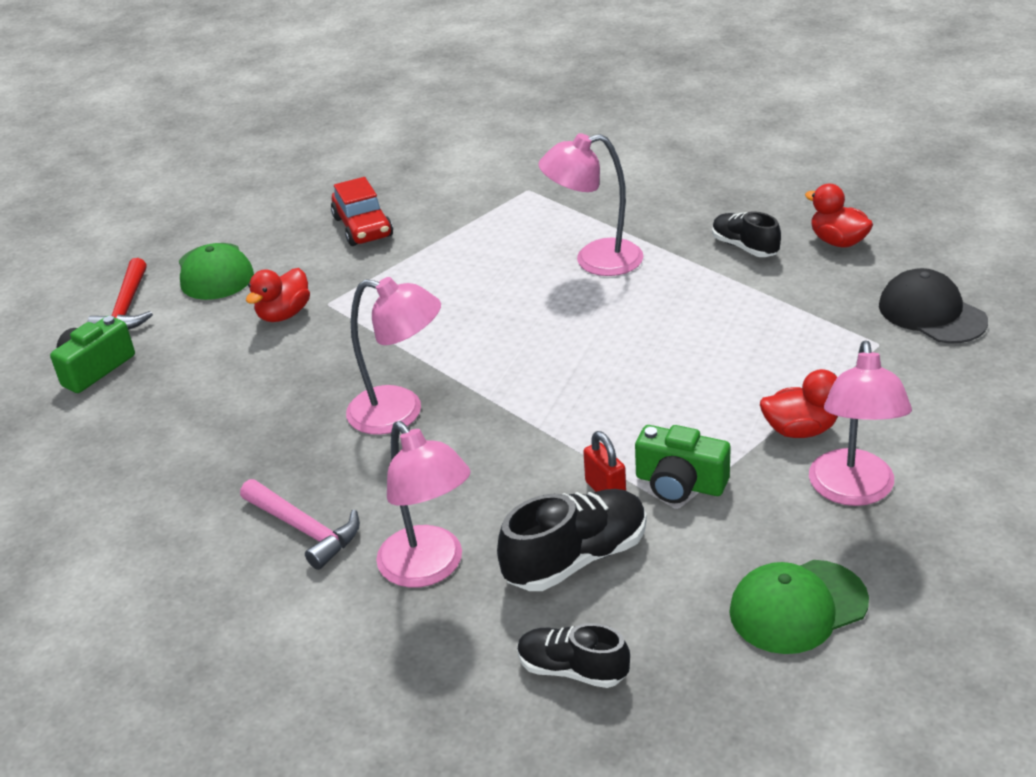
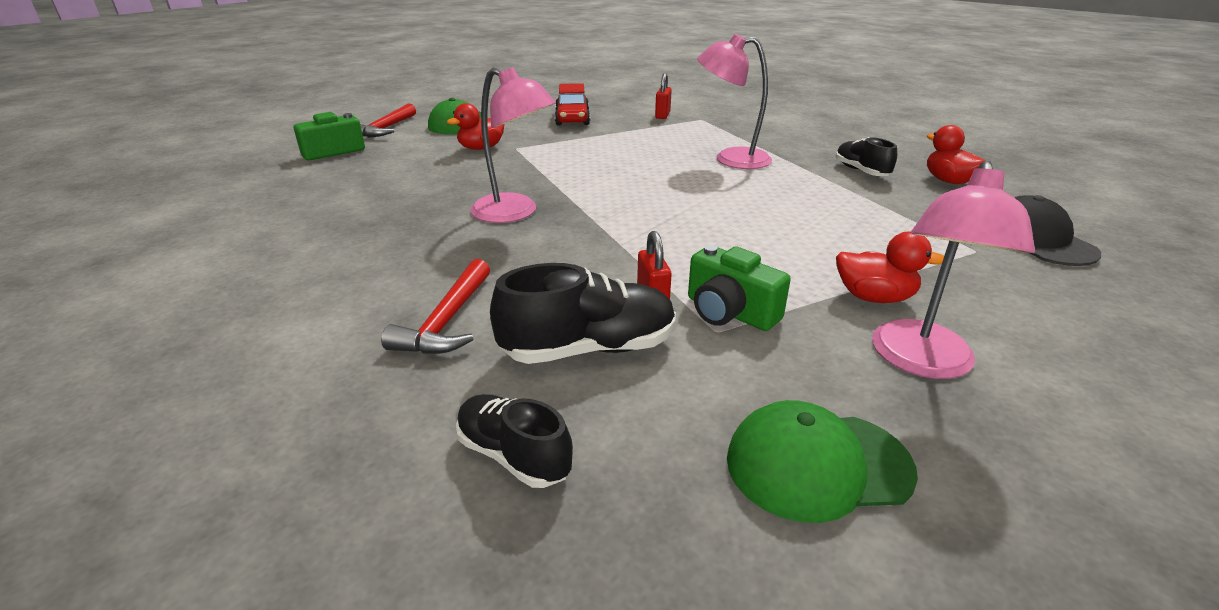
camera: 15 degrees right, 5 degrees down
(305, 529) = (372, 268): pink hammer -> none
(429, 568) = (447, 321): pink lamp -> red hammer
(475, 193) = (662, 115): none -> red padlock

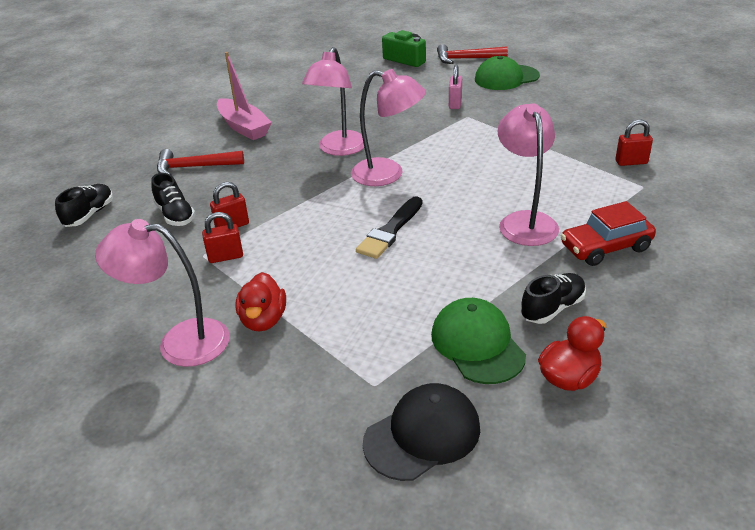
camera: 75 degrees right, 5 degrees up
(364, 268) = (244, 127): none -> pink boat
(481, 148) = (455, 104): red duck -> pink padlock
(572, 118) = (569, 120): red car -> red car (605, 247)
(589, 349) = (175, 215): black shoe -> black shoe, size x0.65
(601, 196) = (388, 174): none -> pink lamp
(718, 210) = (390, 231): none -> black brush
(729, 312) = (225, 257): green camera -> red padlock
(817, 464) = (82, 302): green cap -> green cap (477, 344)

